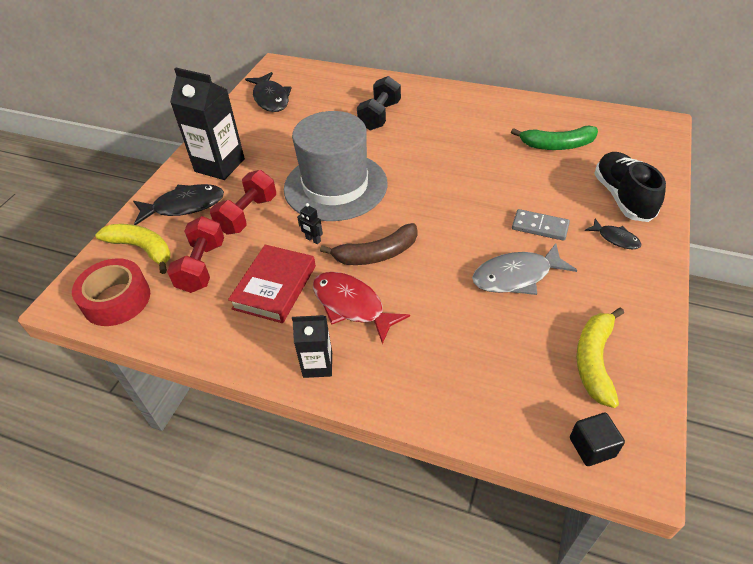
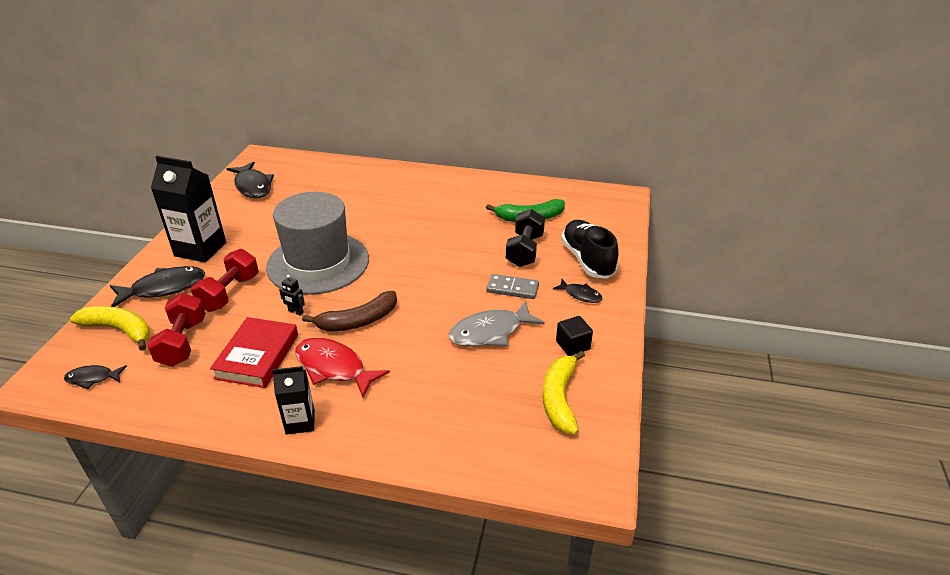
camera: 10 degrees left, 10 degrees down
(116, 299) = (93, 378): red tape -> black fish
(380, 116) = (362, 198): black dumbbell -> black dumbbell (524, 250)
(592, 447) = (556, 470): black cube -> black cube (572, 345)

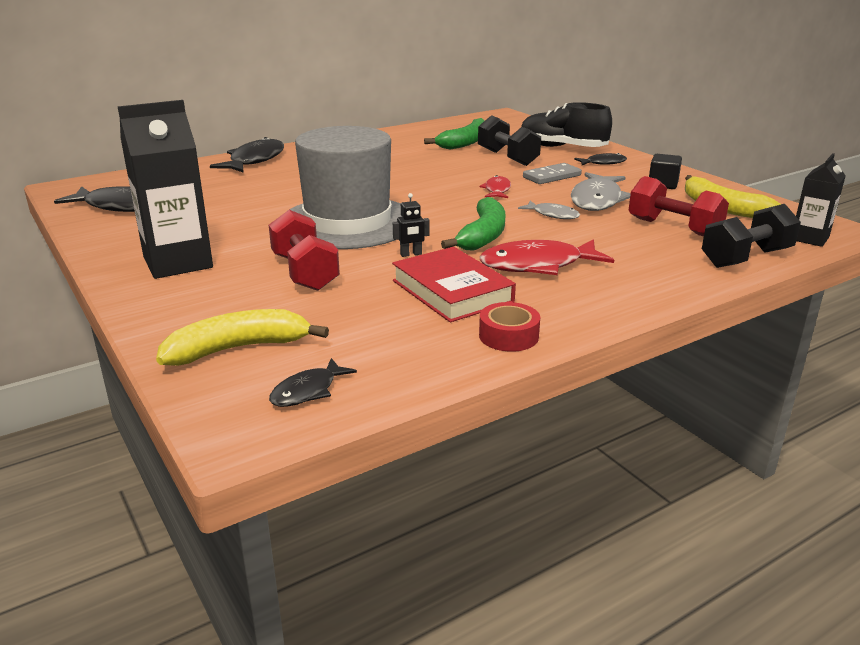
camera: 45 degrees left, 10 degrees down
(164, 288) = (209, 301): black fish -> black fish (254, 160)
(183, 343) = (347, 320): red dumbbell -> red dumbbell (674, 228)
(215, 410) = (508, 336): none -> red tape
(300, 422) = (598, 302): black carton -> black carton (809, 238)
(358, 321) = (483, 235): brown banana -> green banana
(433, 328) = (553, 215): none -> grey fish
(450, 282) = (497, 190): none -> red fish
(460, 457) = (746, 258): none -> black dumbbell

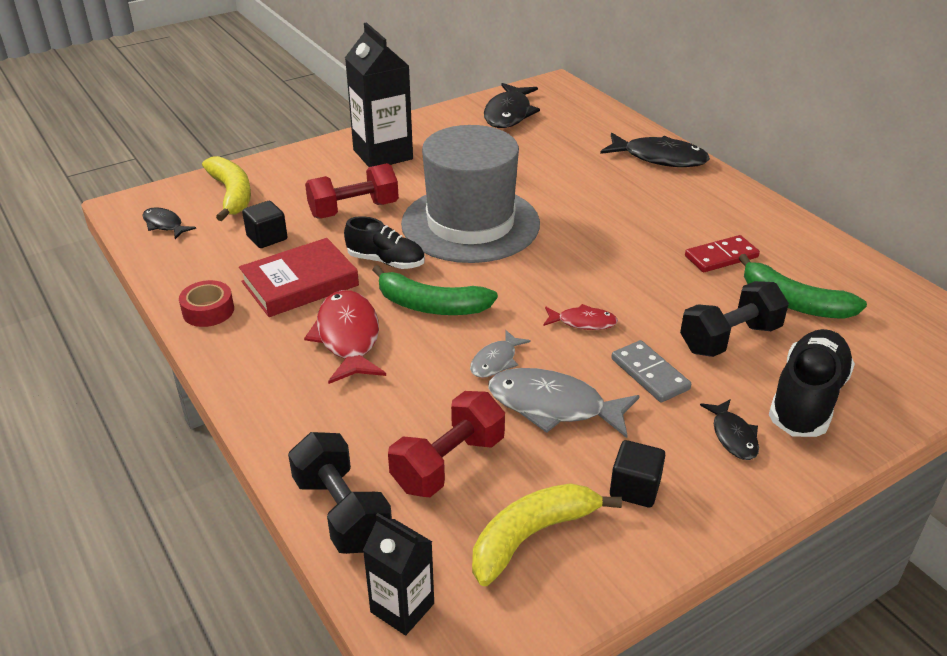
camera: 90 degrees right, 10 degrees up
(356, 316) = (267, 238): none -> black cube
(410, 153) = (721, 257): none -> red domino
(411, 254) = (386, 261): black robot -> black shoe

